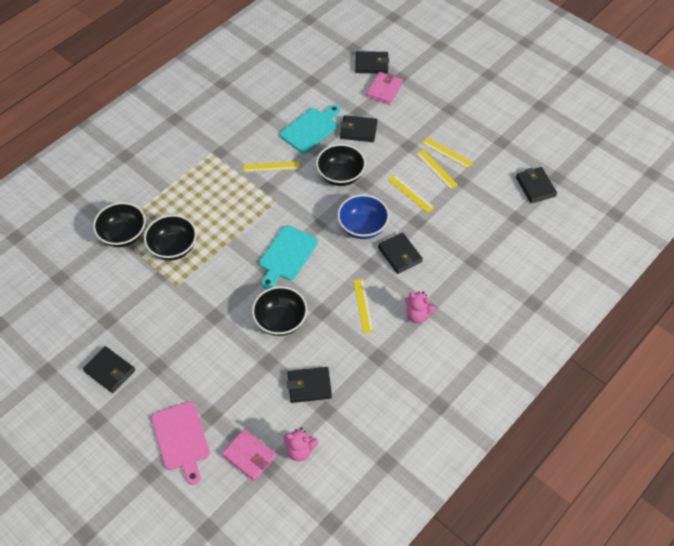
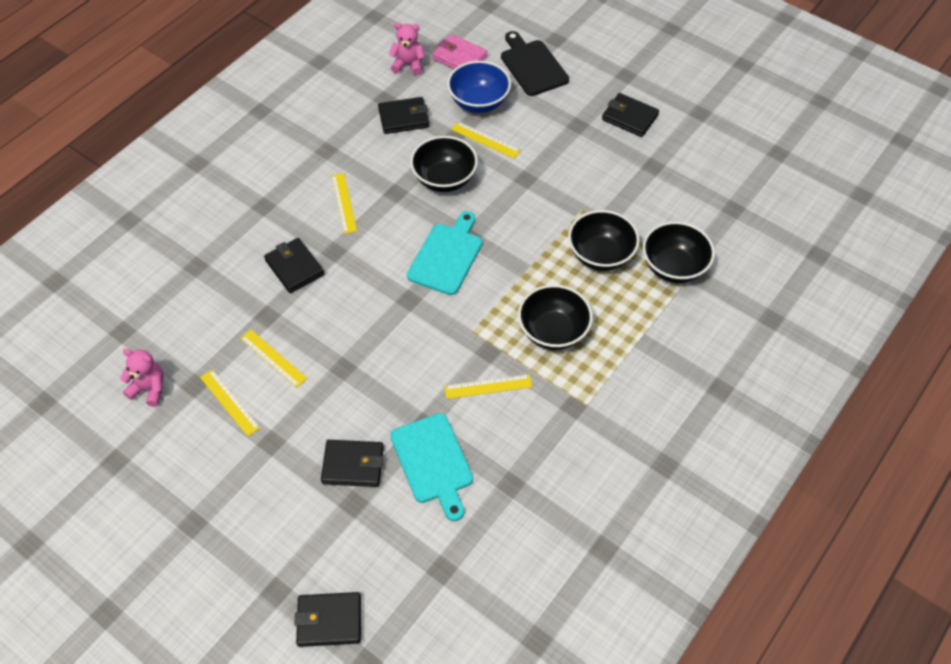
camera: 175 degrees right, 0 degrees up
(181, 439) = (532, 66): pink cutting board -> black cutting board
(310, 129) = (433, 462): turquoise cutting board -> turquoise cutting board turned 60 degrees counterclockwise
(340, 176) = (379, 379): black bowl -> black bowl (553, 331)
(362, 227) = (345, 301): blue bowl -> blue bowl (479, 102)
(384, 90) = (307, 558): pink wallet -> none
(417, 315) = (276, 196): pink teddy bear -> pink teddy bear (149, 389)
(447, 152) = (209, 433): yellow ruler -> yellow ruler (485, 140)
(535, 186) = (80, 383): black wallet -> none

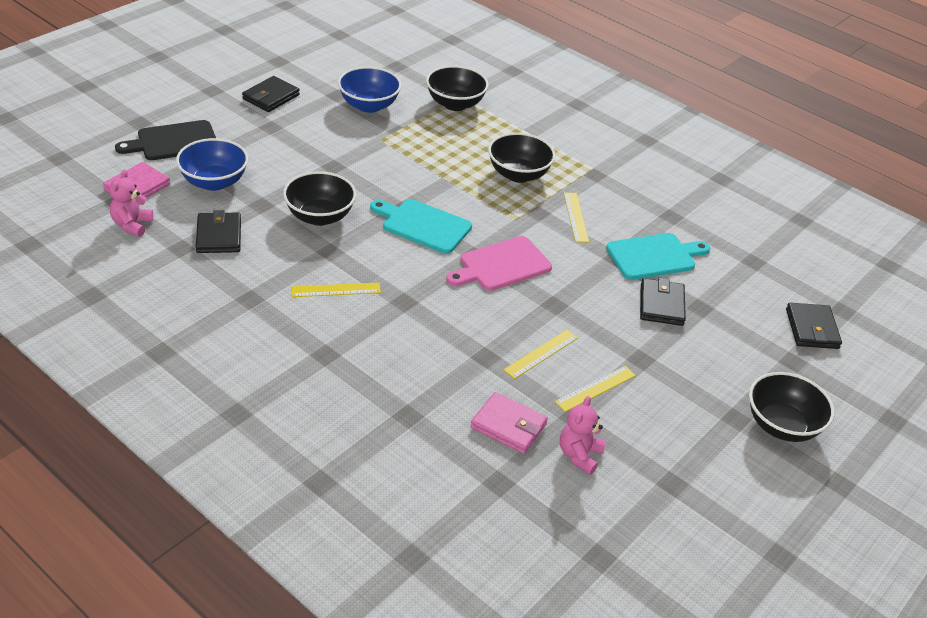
camera: 90 degrees left, 15 degrees down
(183, 336) = (508, 426): none -> pink wallet
(294, 267) = (422, 332): black wallet -> none
(396, 322) = (501, 265): none -> pink cutting board
(485, 140) = (272, 184): yellow ruler -> none
(600, 255) = (436, 138): black bowl -> black bowl (782, 426)
(642, 193) = (369, 105): none -> blue bowl

